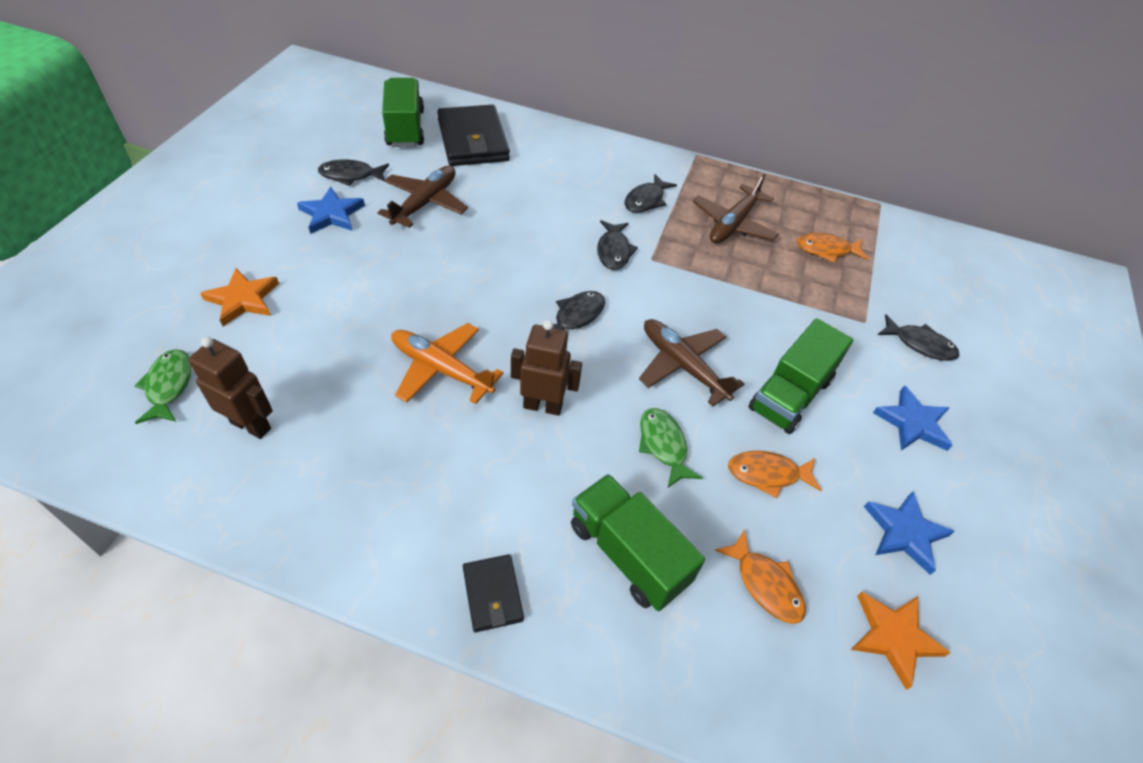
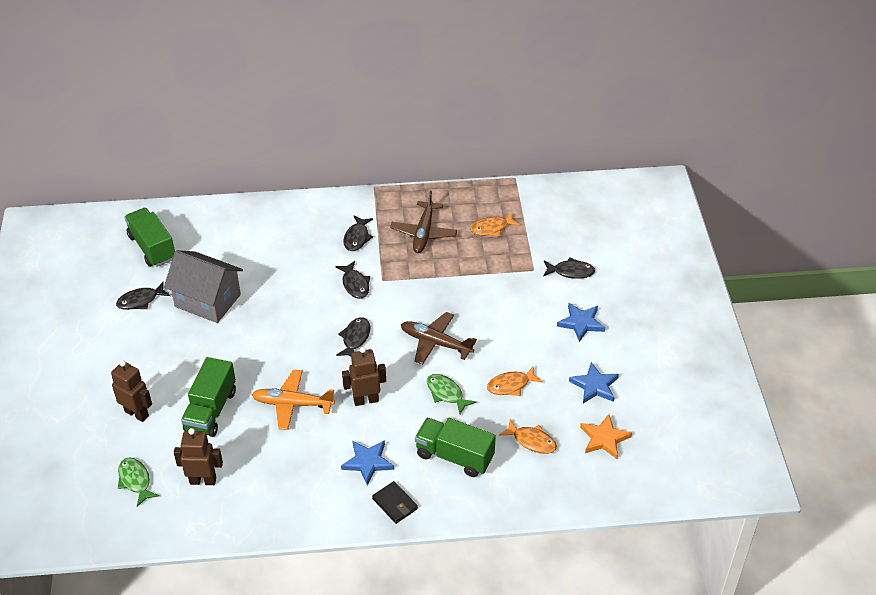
camera: 20 degrees left, 5 degrees down
(243, 299) = (137, 413): orange star -> brown robot
(331, 214) = (149, 334): blue star -> blue star (368, 462)
(425, 203) = (207, 300): brown plane -> grey house
(472, 140) = (208, 238): black wallet -> none
(790, 394) = (506, 334): green truck -> green truck (211, 410)

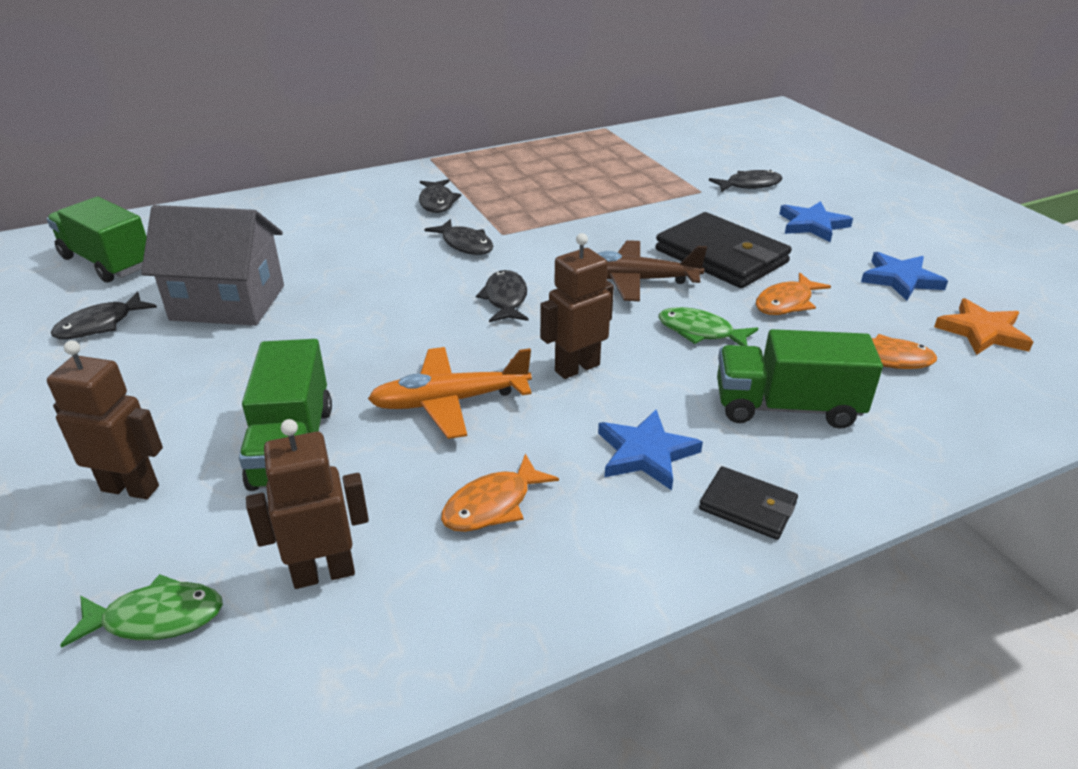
camera: 20 degrees left, 10 degrees down
(135, 480) = (156, 618): green fish -> green fish turned 135 degrees clockwise
(424, 232) = (528, 184): brown plane -> none
(492, 228) = (614, 167): orange fish -> orange fish (492, 505)
(501, 336) = (721, 256): none -> black wallet

